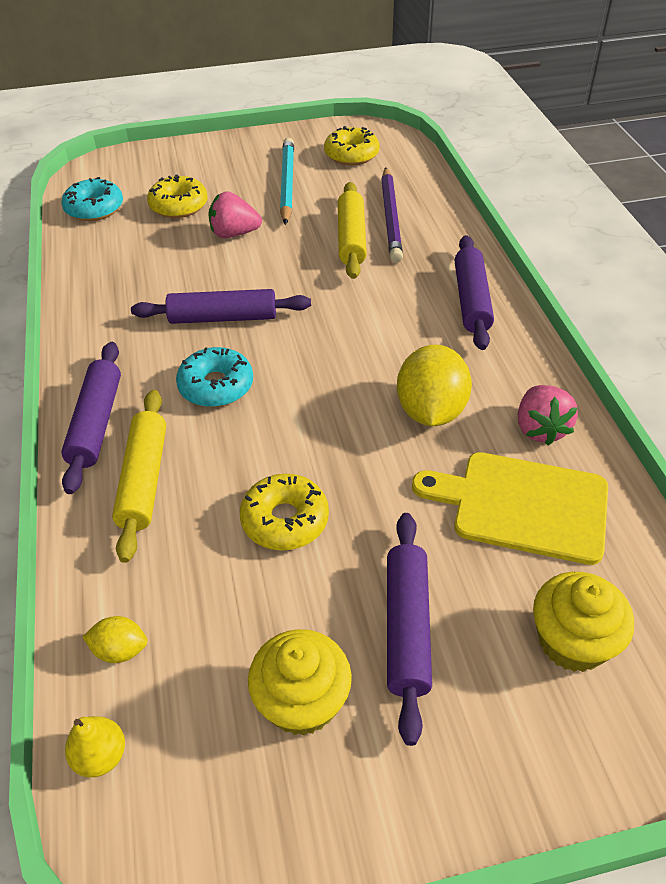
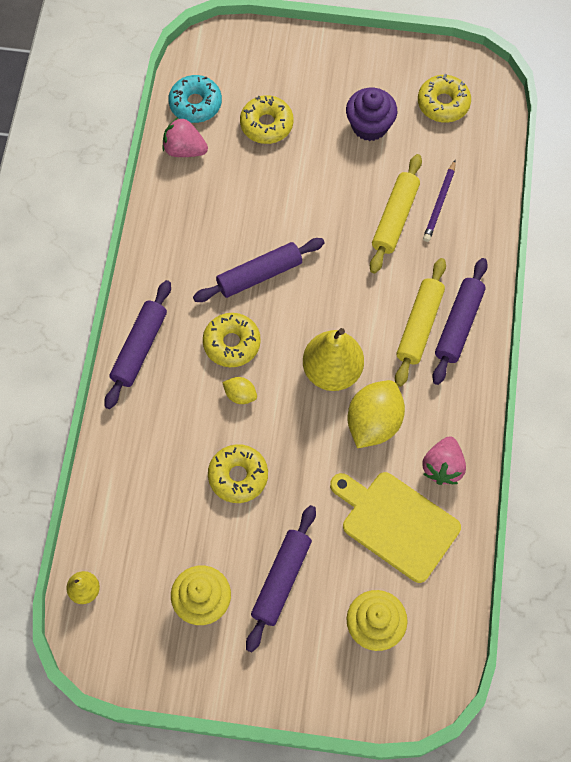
camera: 20 degrees right, 20 degrees up
(120, 650) = (111, 530): yellow lemon -> yellow lemon (240, 395)
(144, 480) = (158, 410): yellow rolling pin -> yellow rolling pin (419, 326)
(216, 386) = (232, 343): turquoise donut -> yellow donut
(223, 318) = (259, 275): purple rolling pin -> purple rolling pin turned 45 degrees counterclockwise
(234, 234) = (300, 178): pink strawberry -> pink strawberry (184, 149)
(287, 183) = (369, 126): turquoise pencil -> purple cupcake
(353, 377) = (332, 371): none -> yellow pear
(390, 218) = (439, 203): purple pencil -> purple pencil, size x0.66

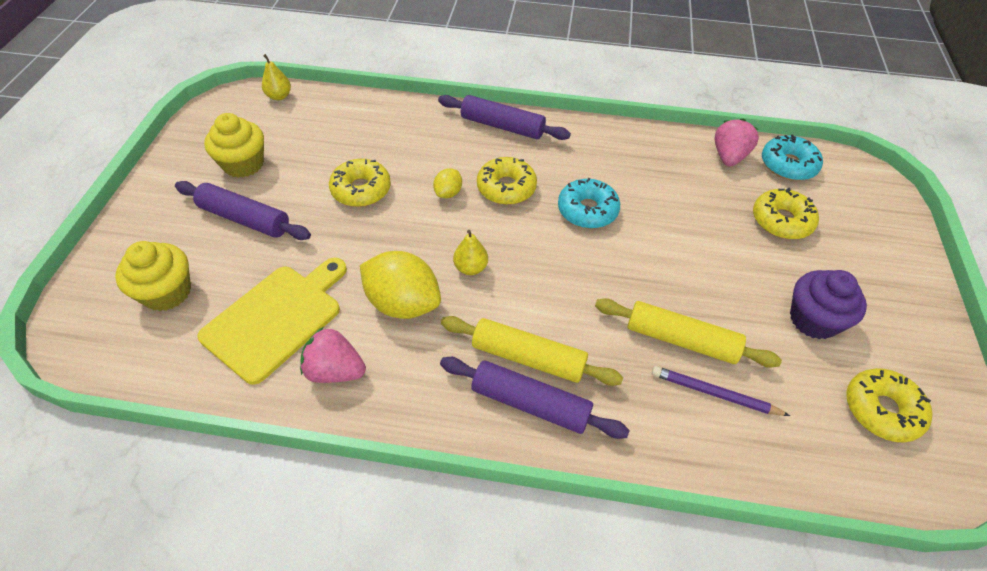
camera: 90 degrees right, 15 degrees down
(259, 275) = (587, 210): purple rolling pin -> turquoise donut
(332, 371) = (470, 268): yellow pear -> yellow pear, size x0.50

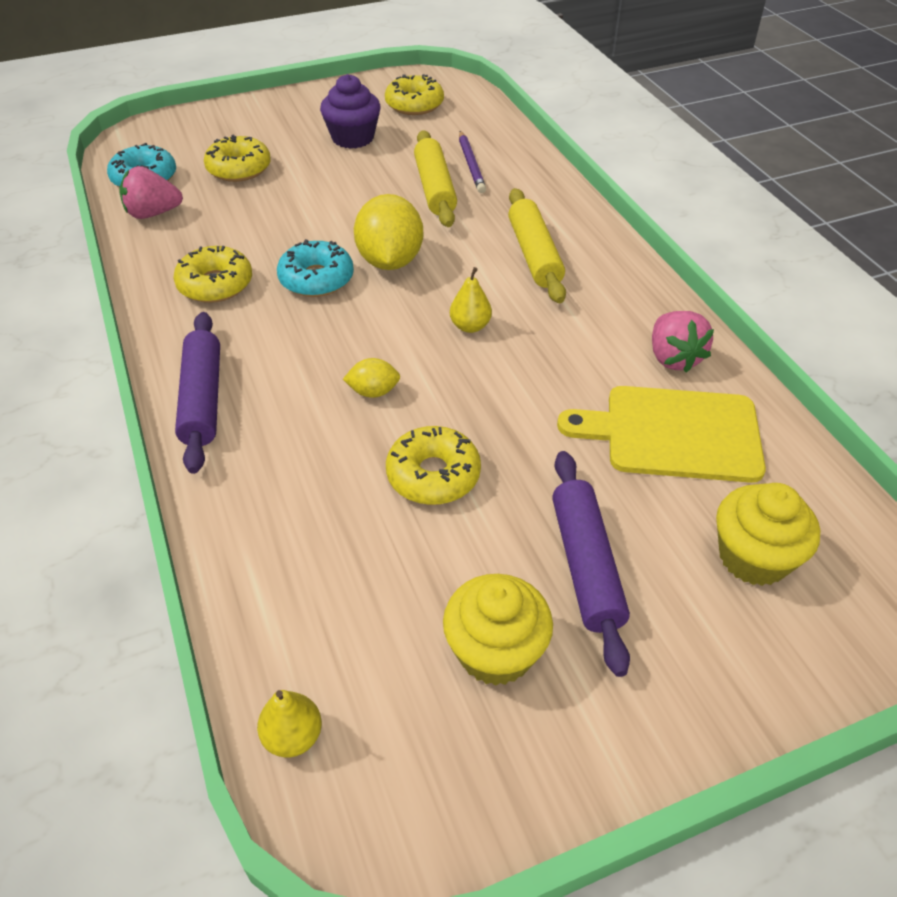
camera: 120 degrees left, 5 degrees down
(403, 303) = (559, 351): yellow lemon -> yellow lemon (390, 261)
(506, 188) = (326, 348): yellow donut -> yellow donut (215, 284)
(530, 403) = (574, 239): purple rolling pin -> none

